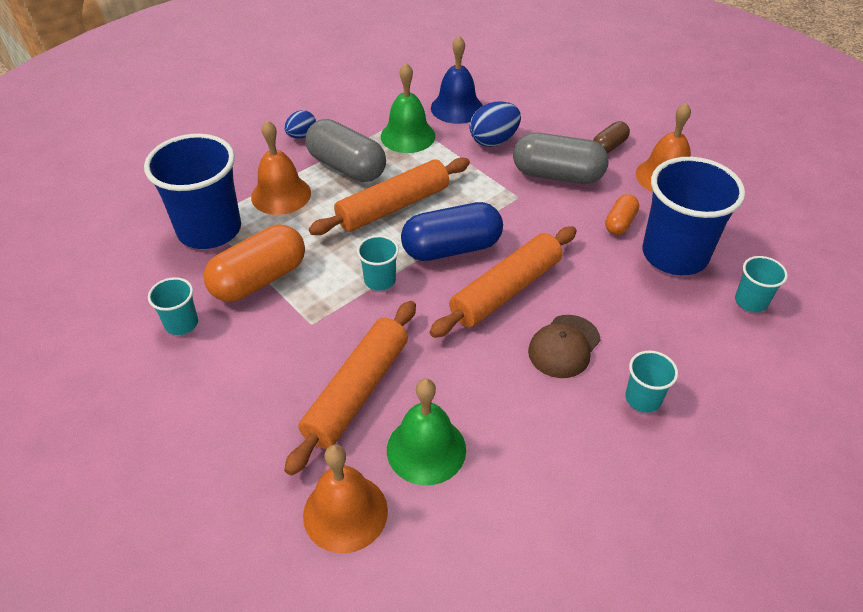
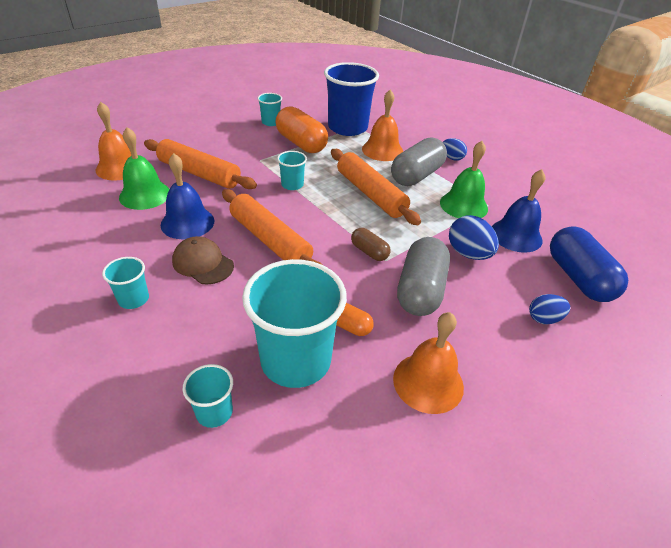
camera: 90 degrees right, 5 degrees down
(451, 248) = (321, 217): blue capsule -> blue capsule (578, 278)
(486, 379) = (187, 222): none -> blue bell
(571, 109) = (544, 319): none -> blue egg
(609, 146) = (478, 340): brown capsule -> brown capsule (369, 252)
(674, 255) = (296, 360): blue cup -> turquoise cup

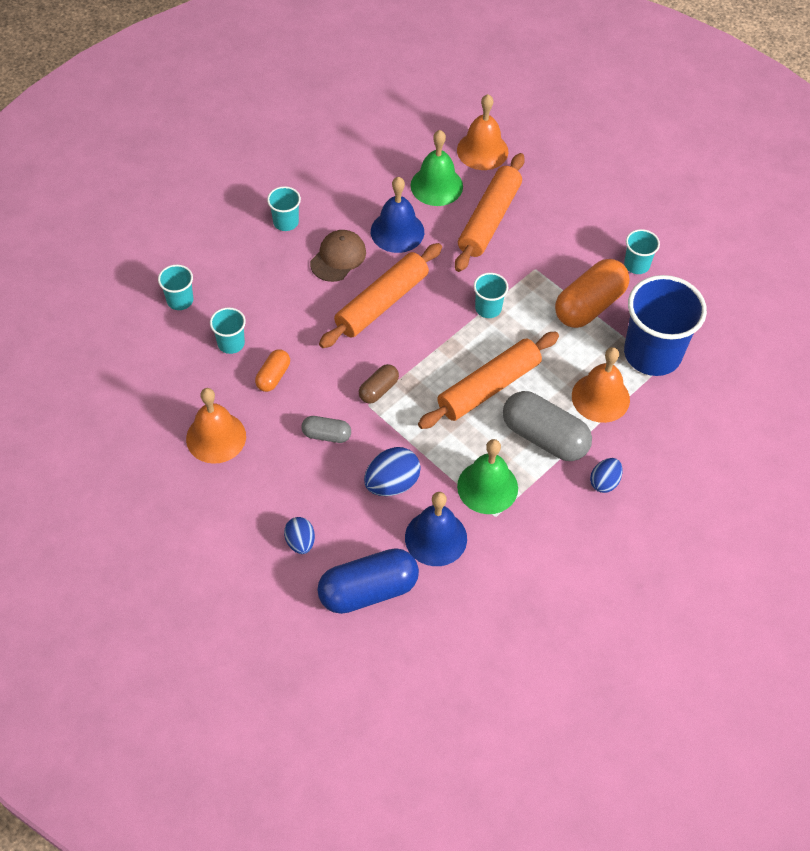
camera: 85 degrees right, 15 degrees up
(296, 360) = (231, 343): turquoise cup -> turquoise cup, size x0.47
(420, 290) = (326, 435): grey capsule -> grey capsule, size x0.52

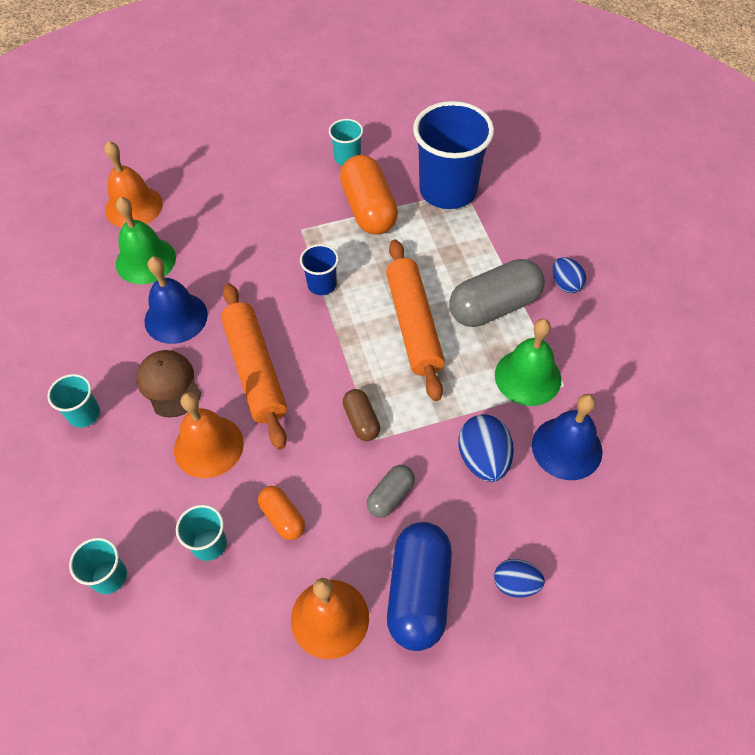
camera: 60 degrees left, 0 degrees up
(368, 590) = (605, 540): blue capsule -> blue capsule (419, 592)
(488, 308) = (322, 284): turquoise cup -> blue cup
(489, 220) = (219, 238): orange rolling pin -> none
(600, 397) = (473, 246): orange bell -> orange bell (208, 446)

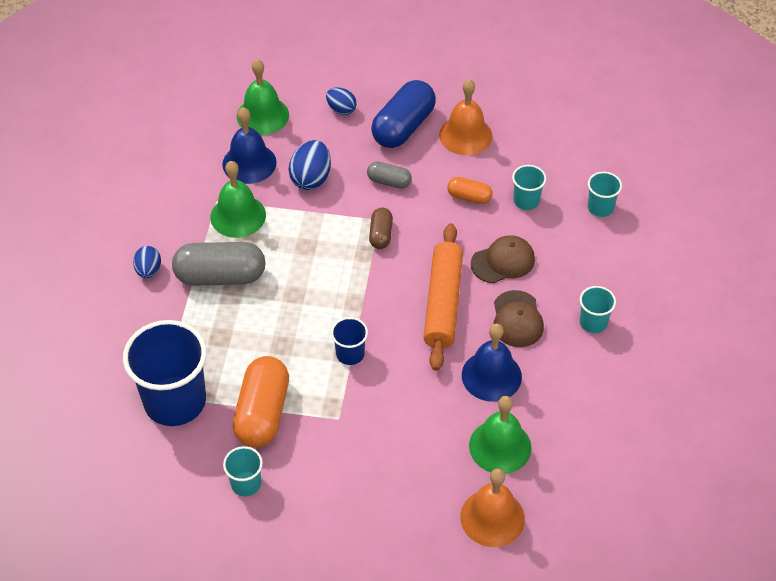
camera: 155 degrees left, 5 degrees down
(208, 446) = (503, 261): orange bell -> brown cap
(283, 517) = (469, 197): orange capsule -> orange capsule turned 60 degrees counterclockwise
(390, 496) = (389, 181): grey capsule -> grey capsule turned 45 degrees clockwise
(413, 325) = (295, 288): orange rolling pin -> none
(604, 525) = (262, 115): none -> green bell

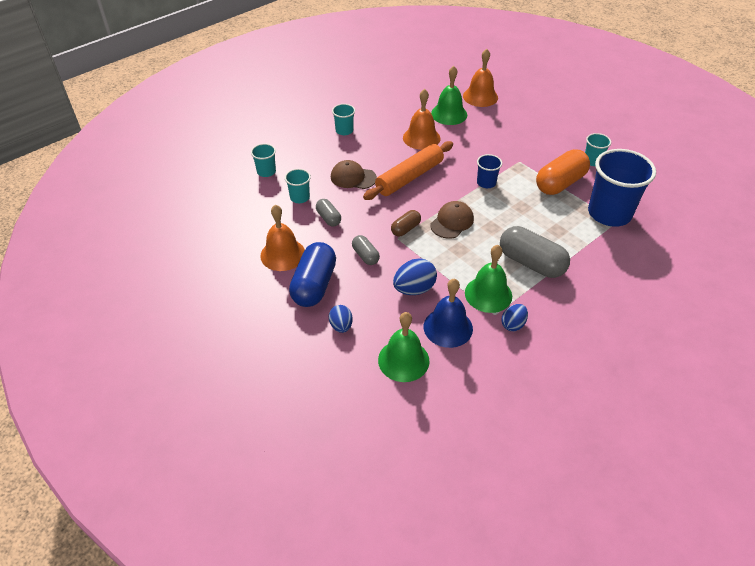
camera: 140 degrees left, 5 degrees down
(148, 270) = (580, 294): blue egg -> blue egg (513, 324)
(403, 127) = (314, 285): blue capsule -> blue capsule turned 60 degrees counterclockwise
(469, 197) = (328, 218): orange capsule -> grey capsule
(491, 376) = (421, 138): blue bell -> orange bell
(517, 319) = (379, 151): brown cap -> brown cap (452, 222)

